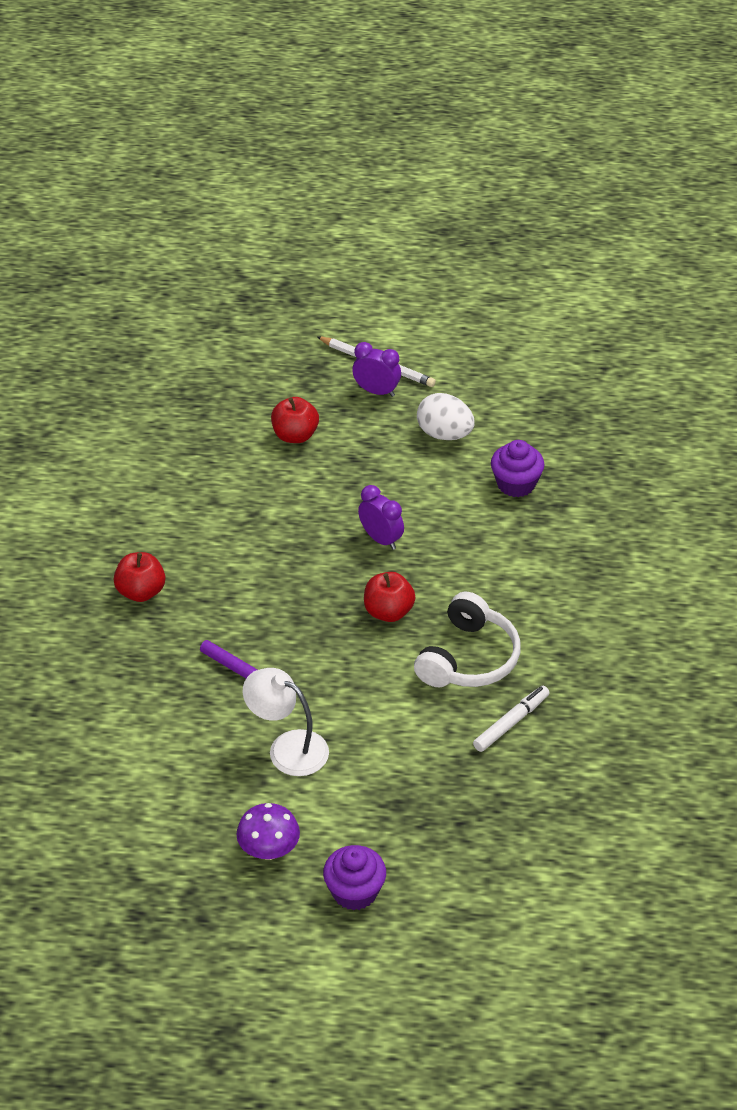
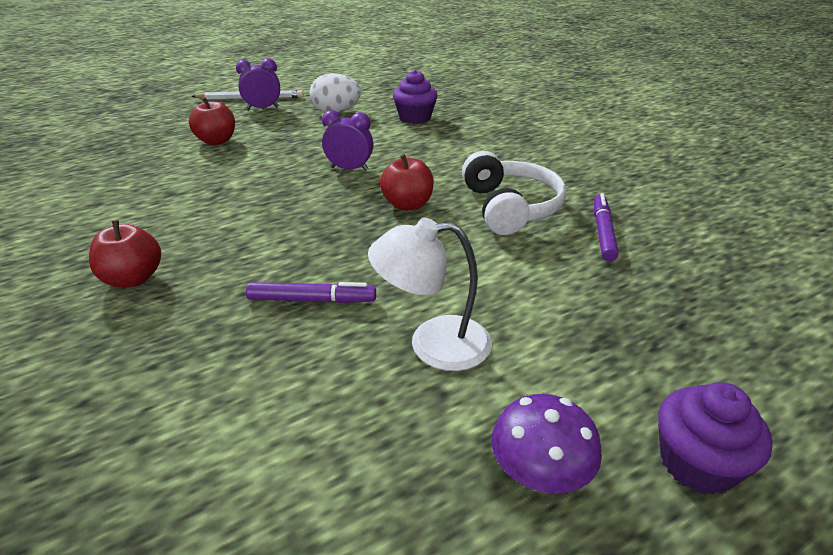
camera: 35 degrees left, 10 degrees down
(511, 723) = (603, 232): white marker -> purple marker

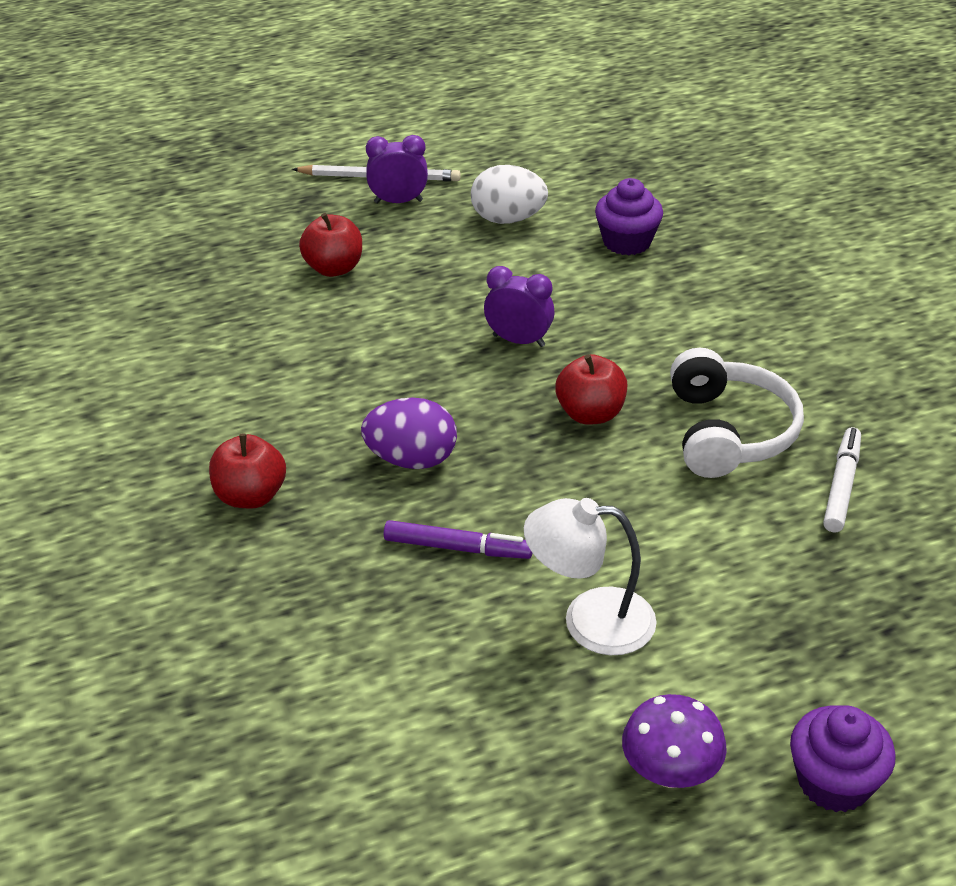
camera: 10 degrees right, 5 degrees up
(272, 243) = (412, 459): none -> purple egg
(603, 232) = (841, 486): purple marker -> white marker

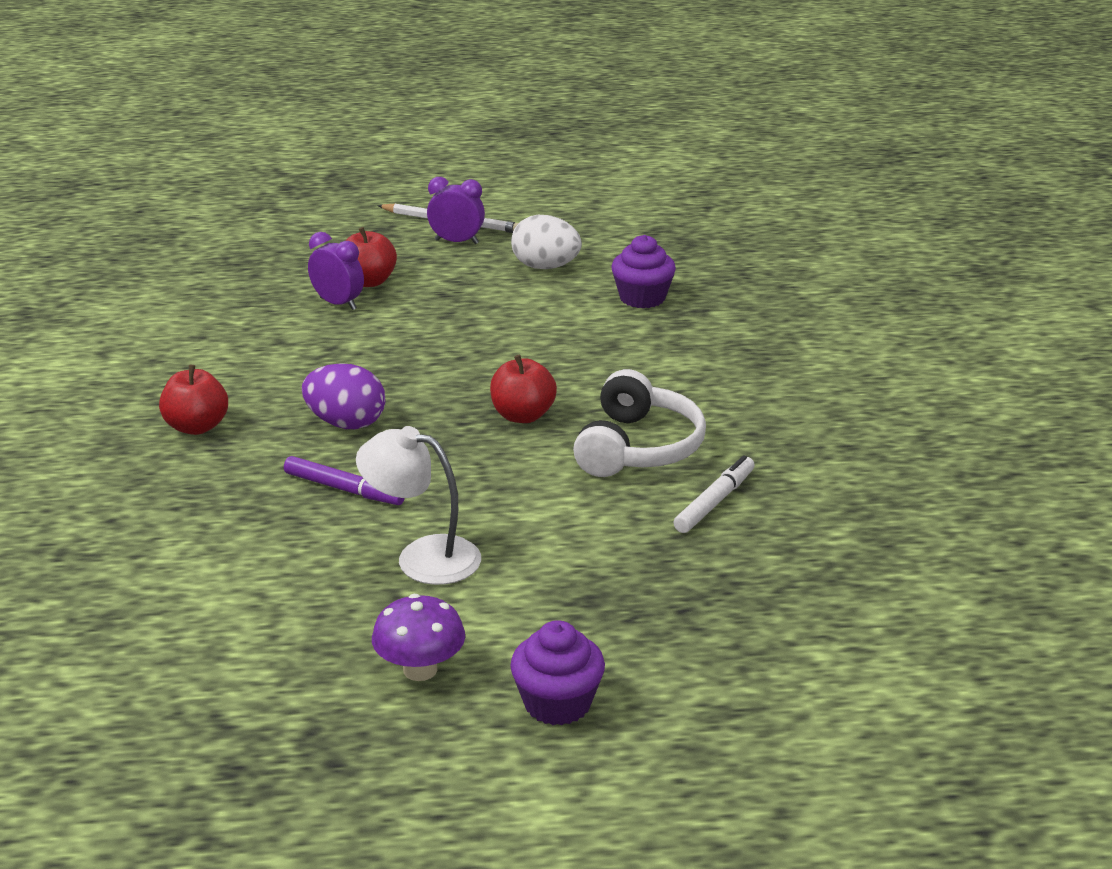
camera: 15 degrees right, 10 degrees down
(518, 340) = (495, 355): purple clock -> purple clock (338, 304)

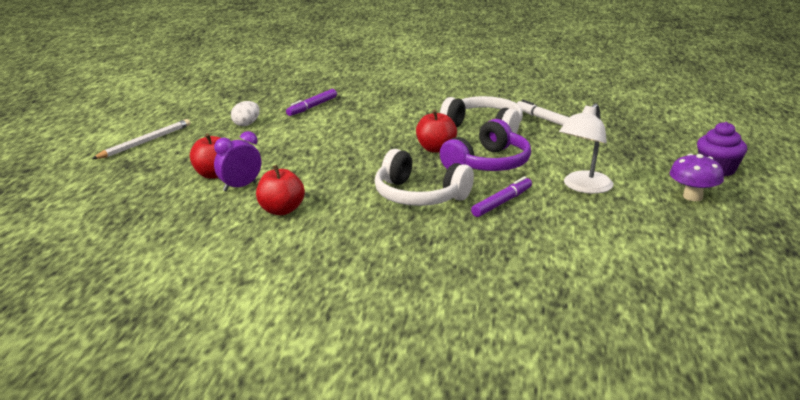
camera: 75 degrees left, 5 degrees down
(196, 427) = (396, 246): red apple -> red apple (281, 210)
(346, 423) = (418, 196): purple egg -> white headphones
(456, 242) = (179, 143): purple clock -> none
(482, 465) = (488, 164): none -> purple headphones
(545, 267) = (246, 124): white egg -> white egg, size x0.65
(642, 298) = (312, 107): purple cupcake -> purple marker

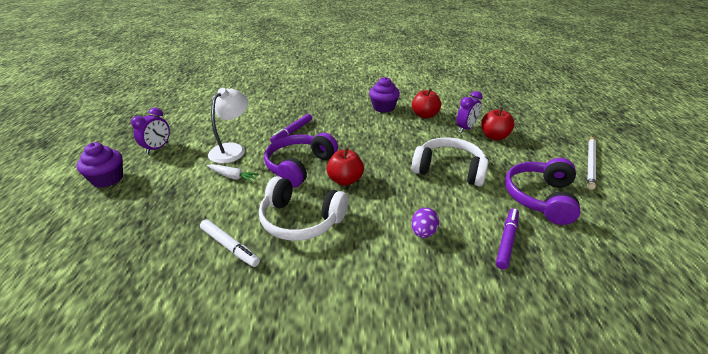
camera: 170 degrees right, 10 degrees up
(246, 124) = (540, 198): white egg -> purple headphones
(340, 229) = (383, 107): none -> purple cupcake
(377, 115) = (423, 232): none -> purple egg
(418, 196) = (347, 132): white headphones -> white headphones (449, 170)
(566, 160) = (232, 177): none -> white carrot
(692, 197) = (157, 148): purple mushroom -> purple clock

